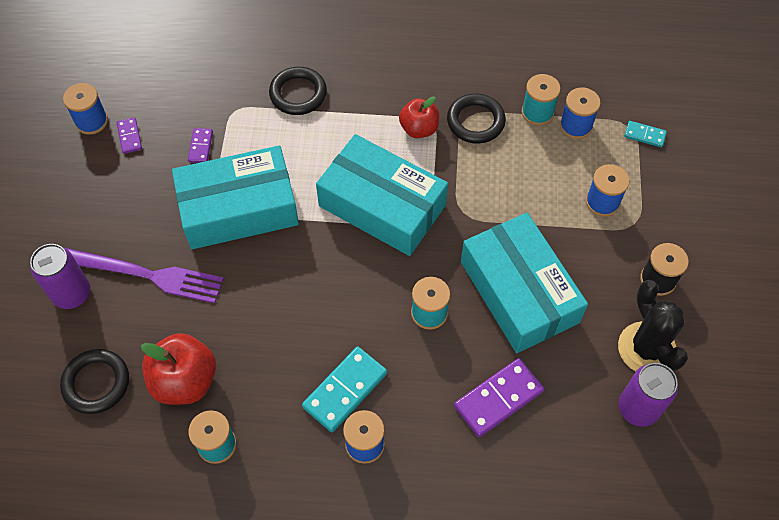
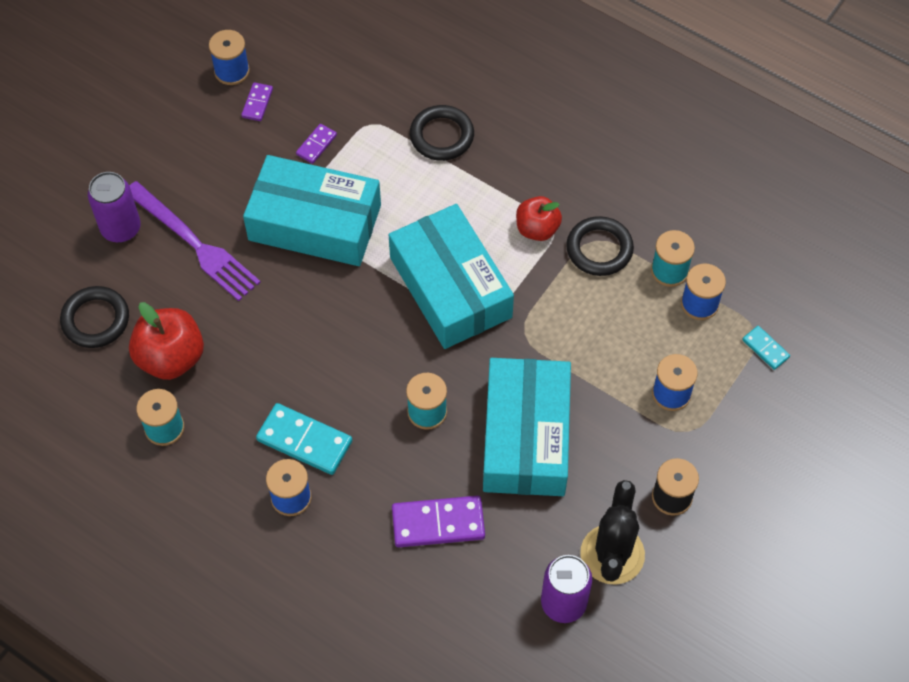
camera: 30 degrees right, 0 degrees up
(345, 390) = (304, 441): turquoise domino -> turquoise domino turned 45 degrees clockwise

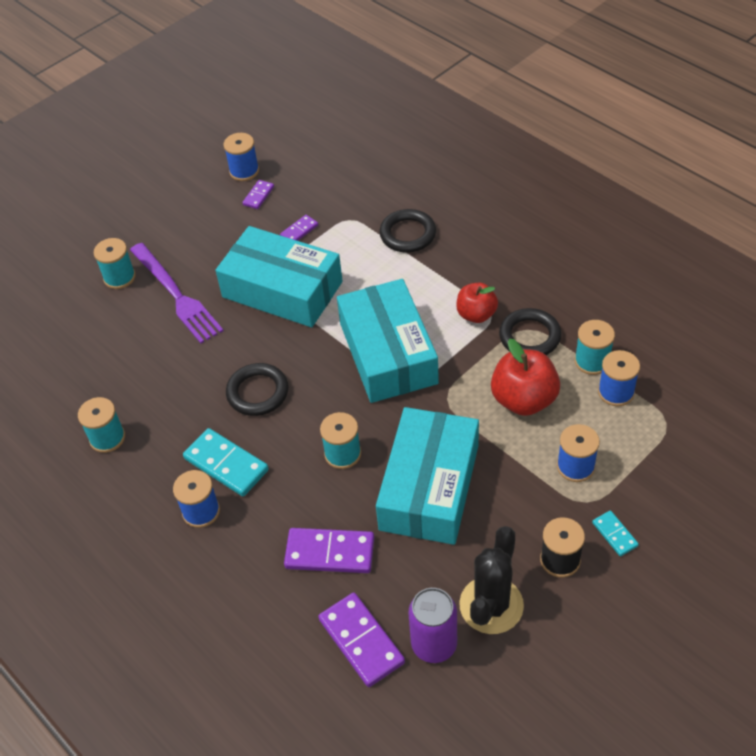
camera: 15 degrees right, 10 degrees down
(95, 320) = (77, 344): black ring -> black ring (258, 392)
(121, 228) = (119, 277): purple can -> turquoise spool
(171, 358) = (130, 382): red apple -> red apple (524, 400)
(490, 611) = (361, 641): none -> purple domino
(765, 348) = (674, 438): turquoise domino -> turquoise domino (615, 534)

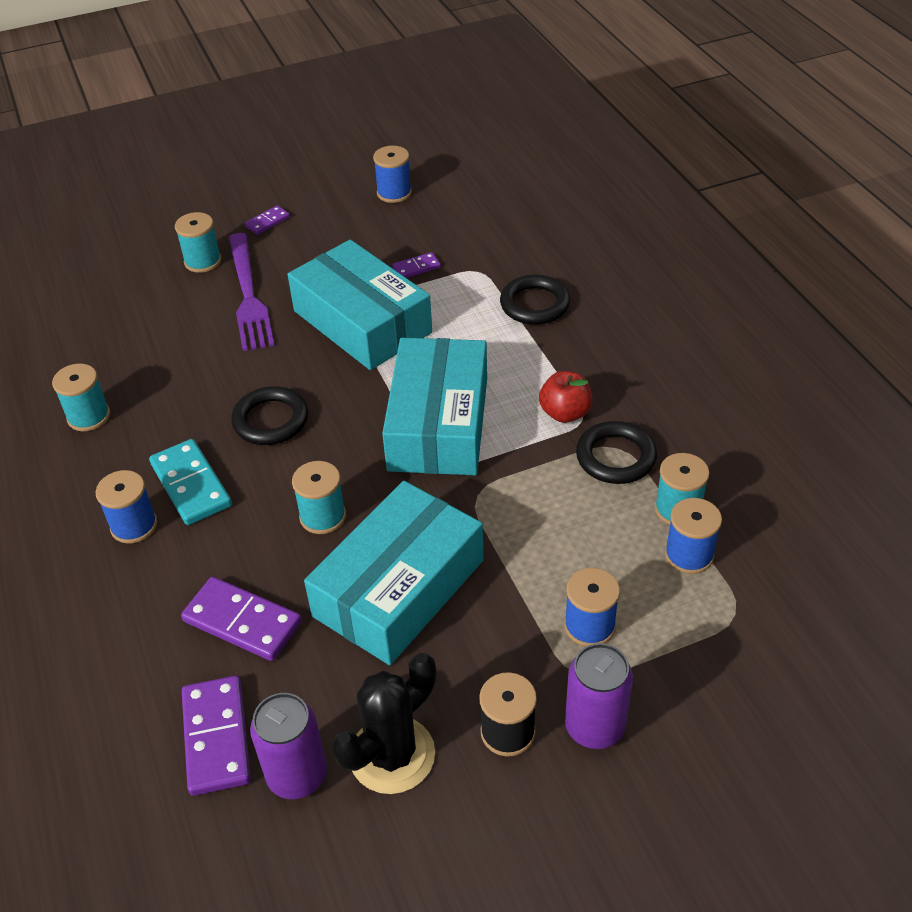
camera: 20 degrees right, 5 degrees down
(258, 196) = (394, 221): purple domino -> purple domino (267, 222)
(524, 400) = (568, 526): red apple -> none
(615, 534) = (594, 727): turquoise domino -> purple can

